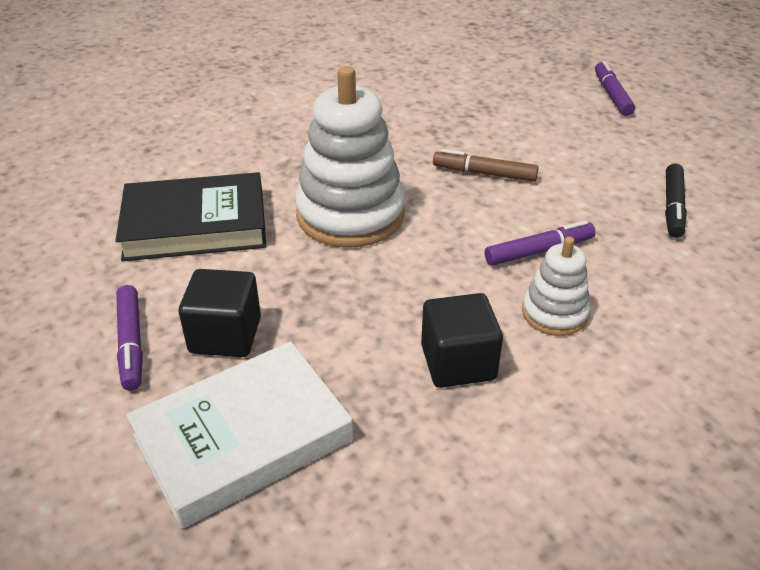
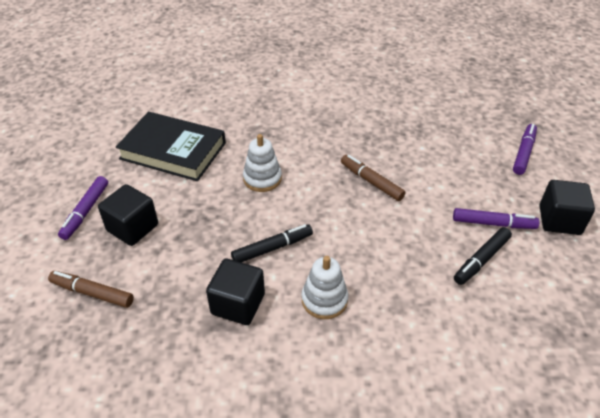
camera: 30 degrees right, 5 degrees up
(243, 438) = (92, 293): white book -> brown marker
(350, 215) = (262, 178): white stacking toy -> white stacking toy, size x0.52
(439, 284) = (272, 248): none -> black marker
(539, 251) = (355, 252): purple marker -> purple marker (493, 223)
(706, 144) = (559, 220): none -> black cube

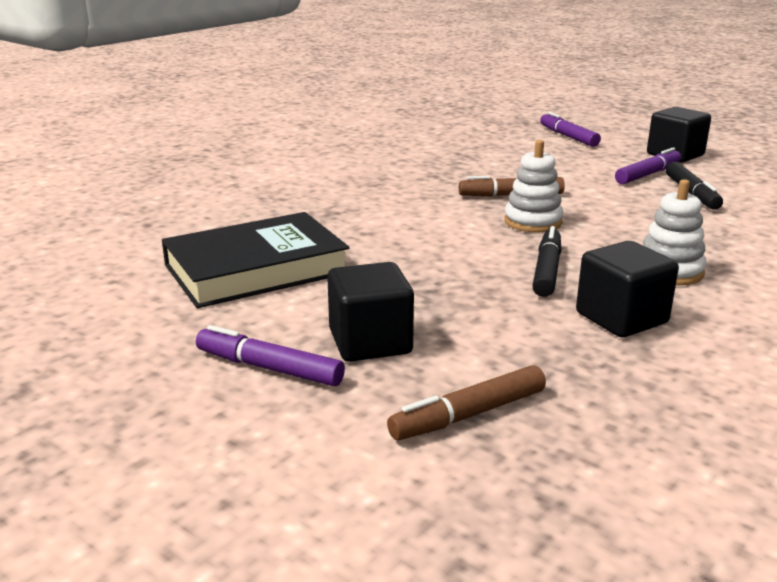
camera: 50 degrees left, 20 degrees down
(85, 211) = (269, 368): purple marker -> purple marker turned 150 degrees clockwise
(262, 178) = (413, 238): white stacking toy -> white stacking toy (533, 222)

